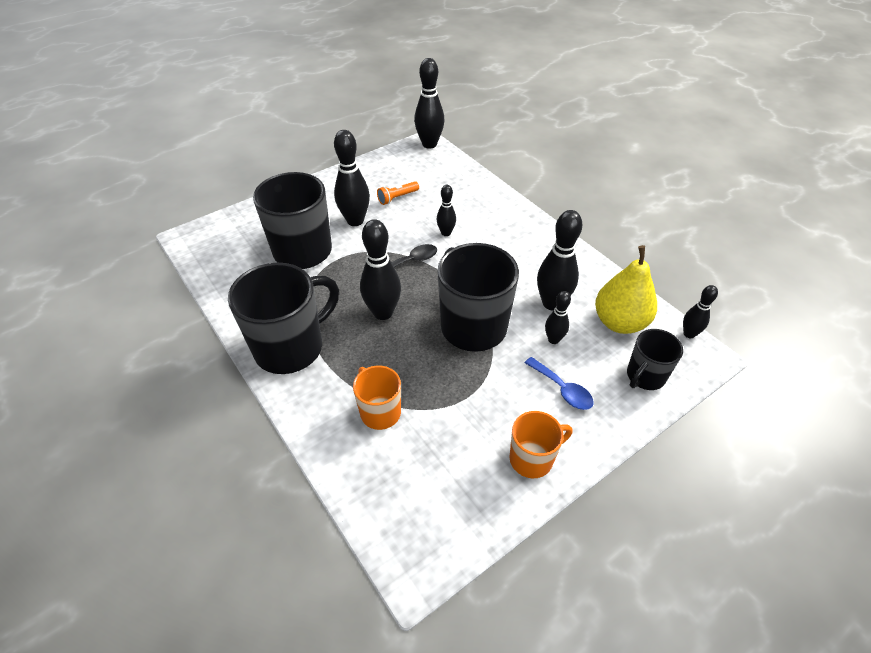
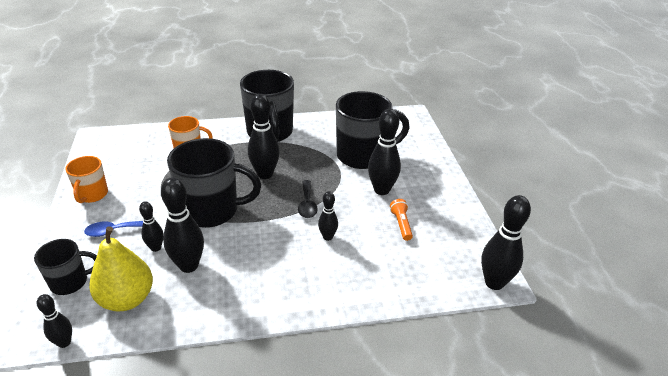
camera: 115 degrees right, 10 degrees down
(645, 376) = (70, 282): black mug -> black mug turned 90 degrees clockwise

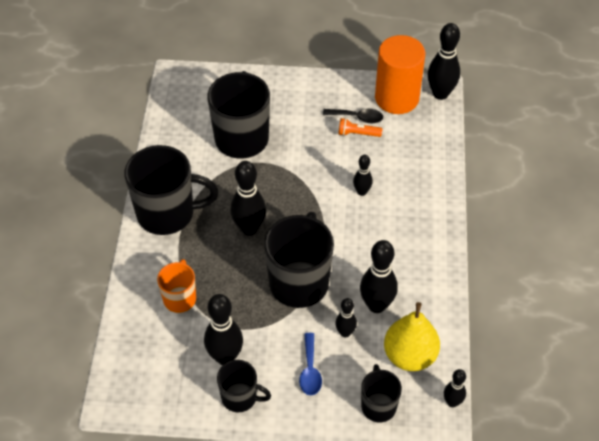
camera: 75 degrees left, 15 degrees up
(92, 195) = (240, 397): orange mug -> black mug
(307, 204) = (310, 199): black spoon -> black spoon (357, 117)
(381, 190) = (304, 135): black bowling pin -> black bowling pin (225, 357)
(465, 247) = (396, 98): none -> orange cylinder

